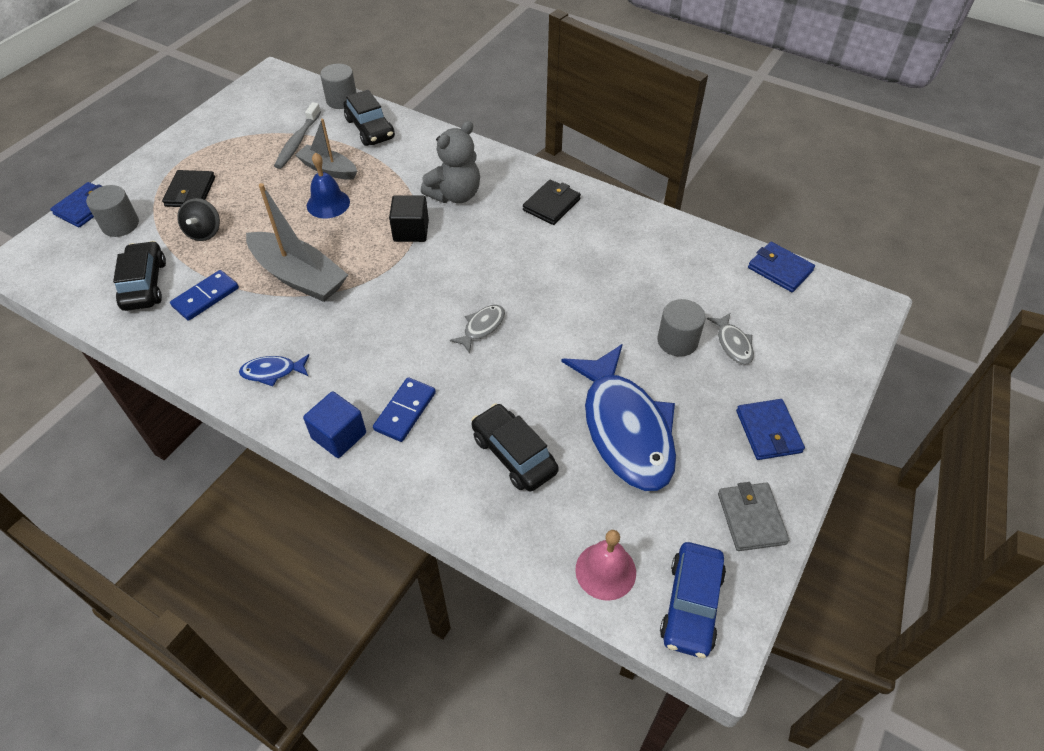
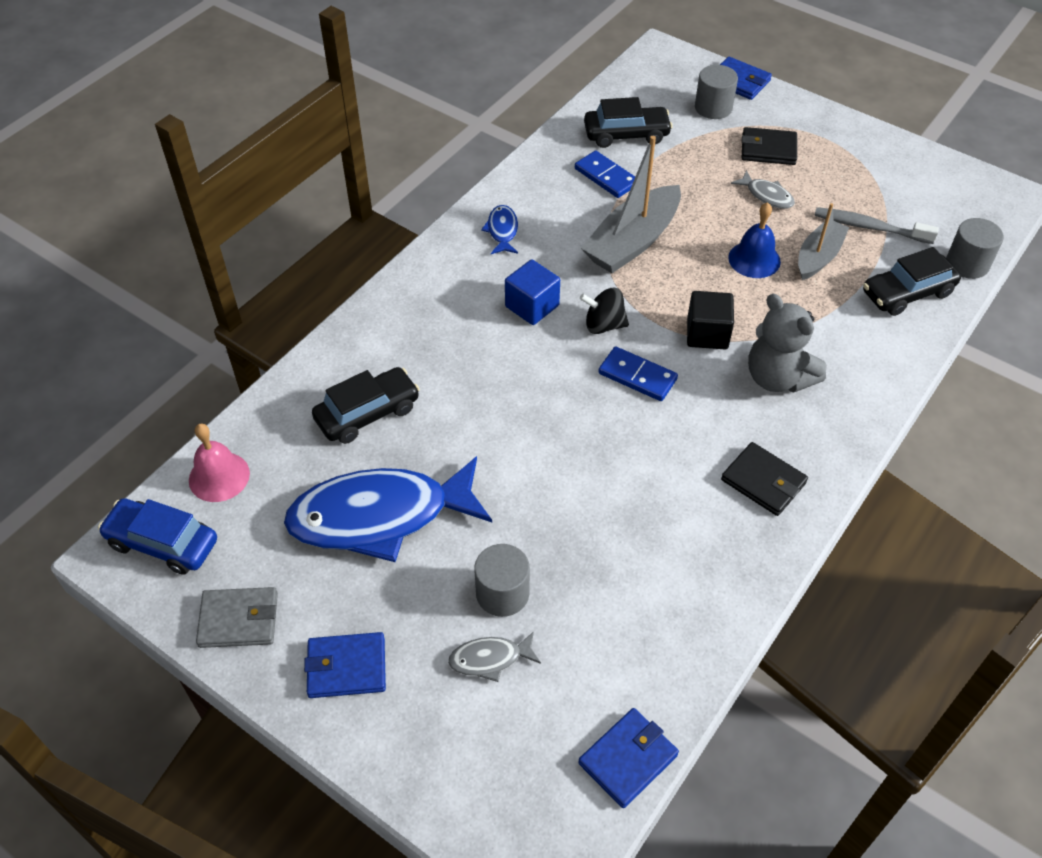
camera: 95 degrees right, 0 degrees up
(204, 232) = (703, 166): black spinning top -> black spinning top (604, 325)
(339, 436) = (417, 281): blue cube -> blue cube (532, 306)
(405, 411) = (438, 328): blue domino -> blue domino (637, 376)
(482, 327) = (544, 395): grey fish -> grey fish (767, 195)

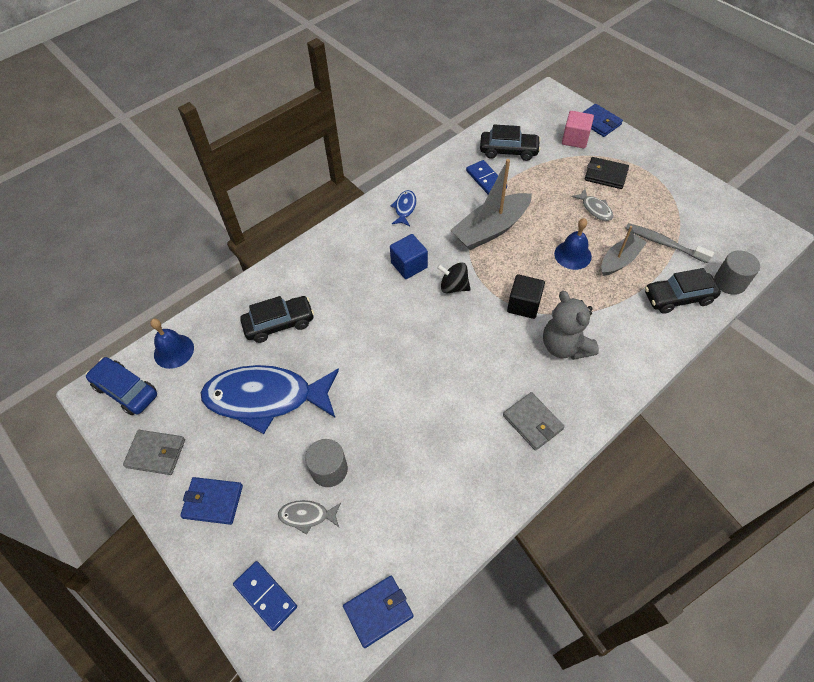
camera: 15 degrees right, 5 degrees up
(219, 476) = (174, 351): pink bell -> blue bell
(637, 376) = (466, 328): blue domino -> blue domino (266, 595)
(713, 107) = (575, 139): grey cylinder -> pink cube
(763, 481) = (532, 422): black wallet -> grey wallet

